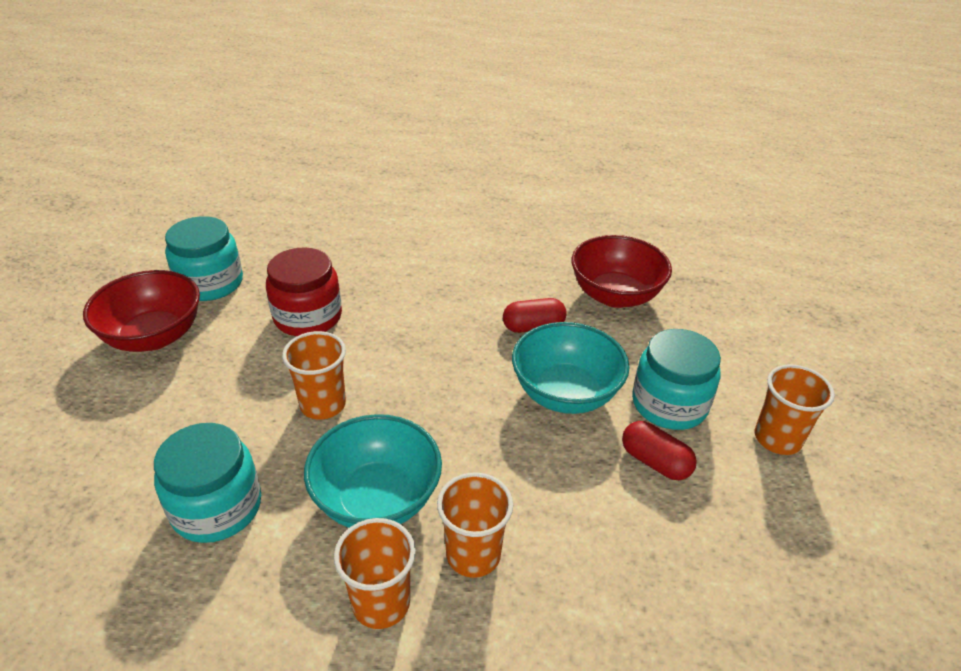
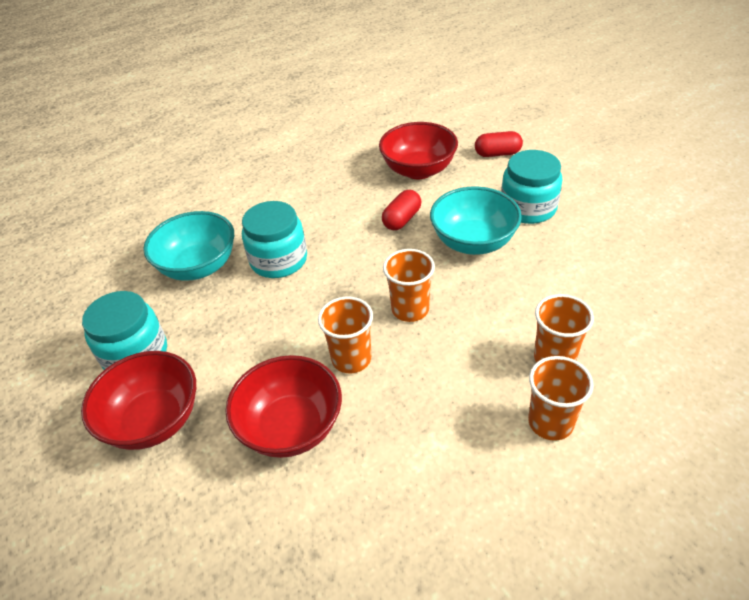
camera: 40 degrees left, 5 degrees up
(212, 416) = (291, 427): none -> red bowl
(217, 507) = (385, 469): turquoise jar -> turquoise jar (279, 260)
(308, 317) = (251, 319): red jar -> none
(377, 499) = (466, 378): turquoise bowl -> turquoise bowl (198, 266)
(655, 462) = (563, 241): red capsule -> red capsule (497, 154)
(777, 438) = (594, 187): orange cup -> orange cup (410, 309)

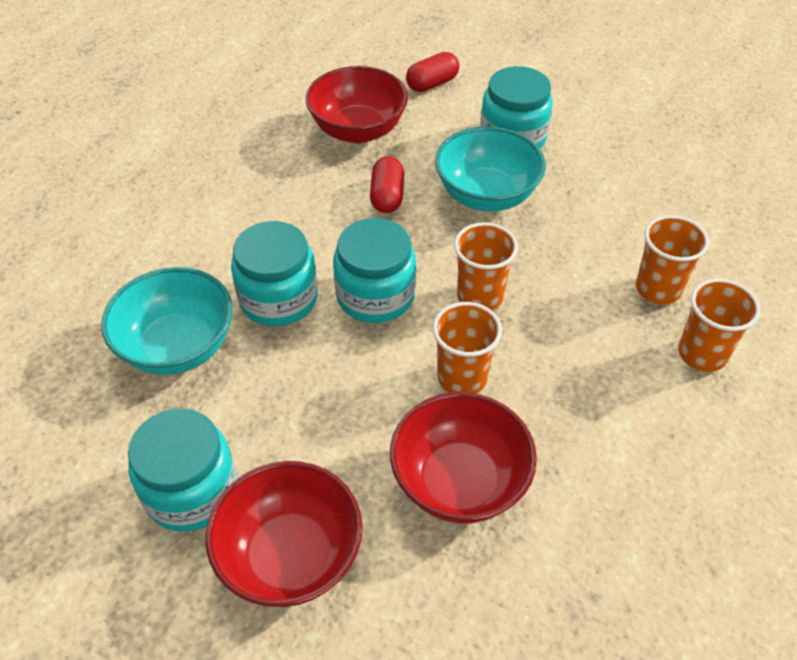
camera: 35 degrees left, 5 degrees up
(340, 281) = (375, 295): none -> turquoise jar

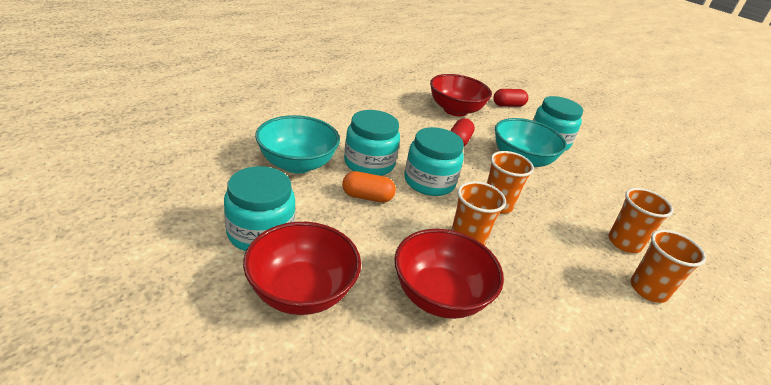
camera: 15 degrees right, 15 degrees down
(303, 363) = (367, 197): none -> orange capsule

